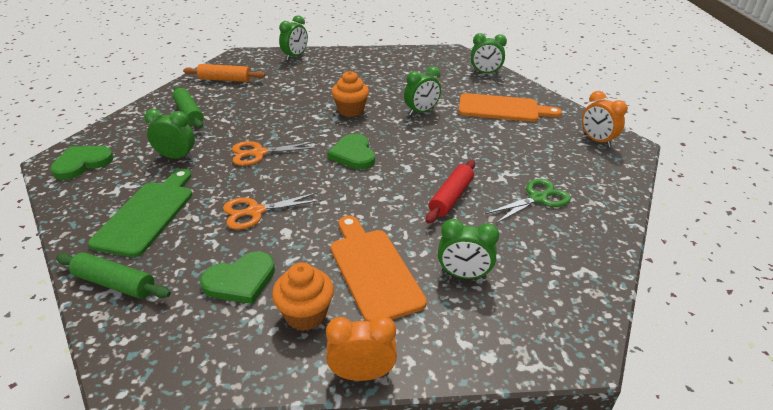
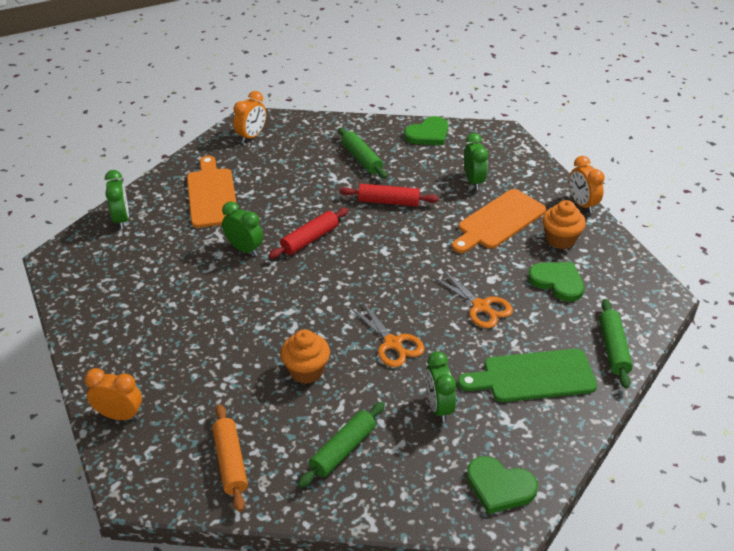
camera: 110 degrees left, 5 degrees up
(295, 56) = (119, 415): green clock -> orange clock
(350, 110) = (266, 303): orange cupcake -> orange cupcake (306, 371)
(353, 154) = (356, 275): green heart -> green heart (428, 134)
(416, 142) = (310, 239): none -> red rolling pin
(538, 198) = (361, 159): green scissors -> green rolling pin

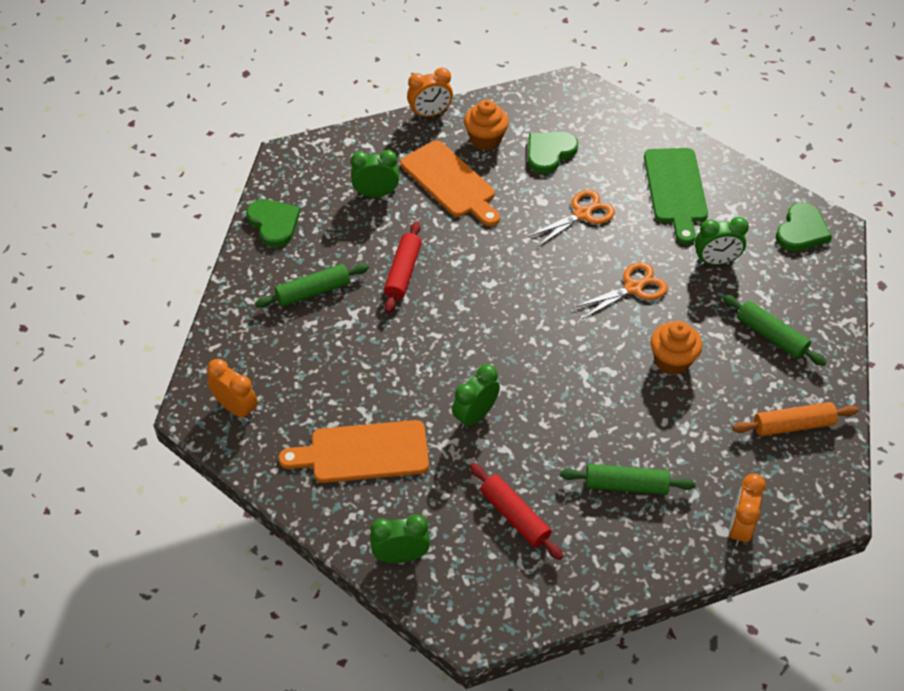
camera: 85 degrees left, 10 degrees up
(310, 239) = (463, 350): red rolling pin -> red rolling pin (515, 516)
(613, 349) = (640, 131): green rolling pin -> green rolling pin (626, 485)

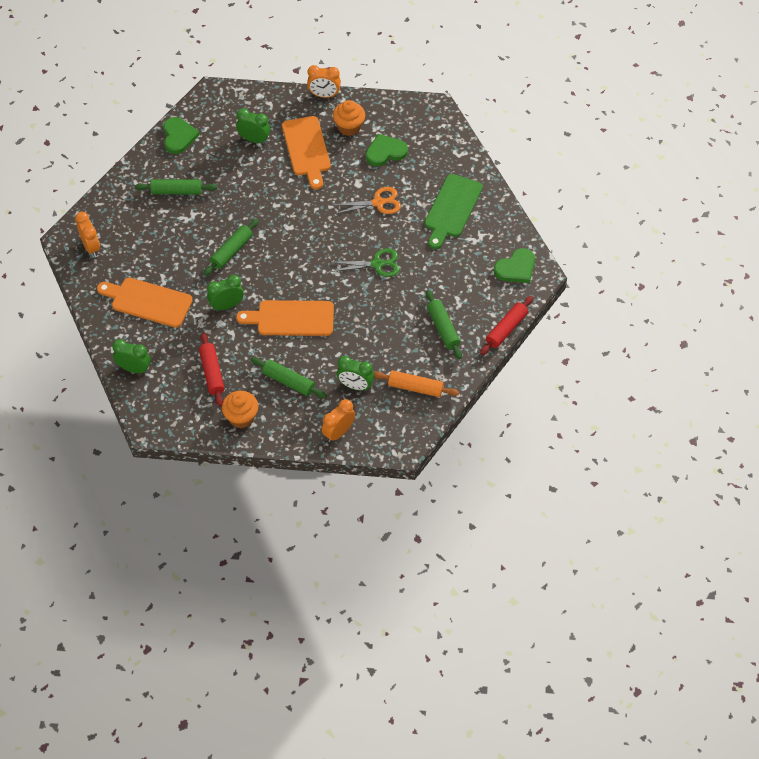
camera: 25 degrees right, 5 degrees up
(403, 273) = (239, 199): red rolling pin -> red rolling pin (506, 329)
(435, 341) = (231, 251): none -> green rolling pin
(572, 398) = (291, 318): none -> orange cutting board
(634, 288) = (377, 264): orange scissors -> green scissors
(672, 361) = (369, 319): orange cupcake -> orange cupcake (241, 417)
(715, 261) = (443, 267): green clock -> green clock (355, 386)

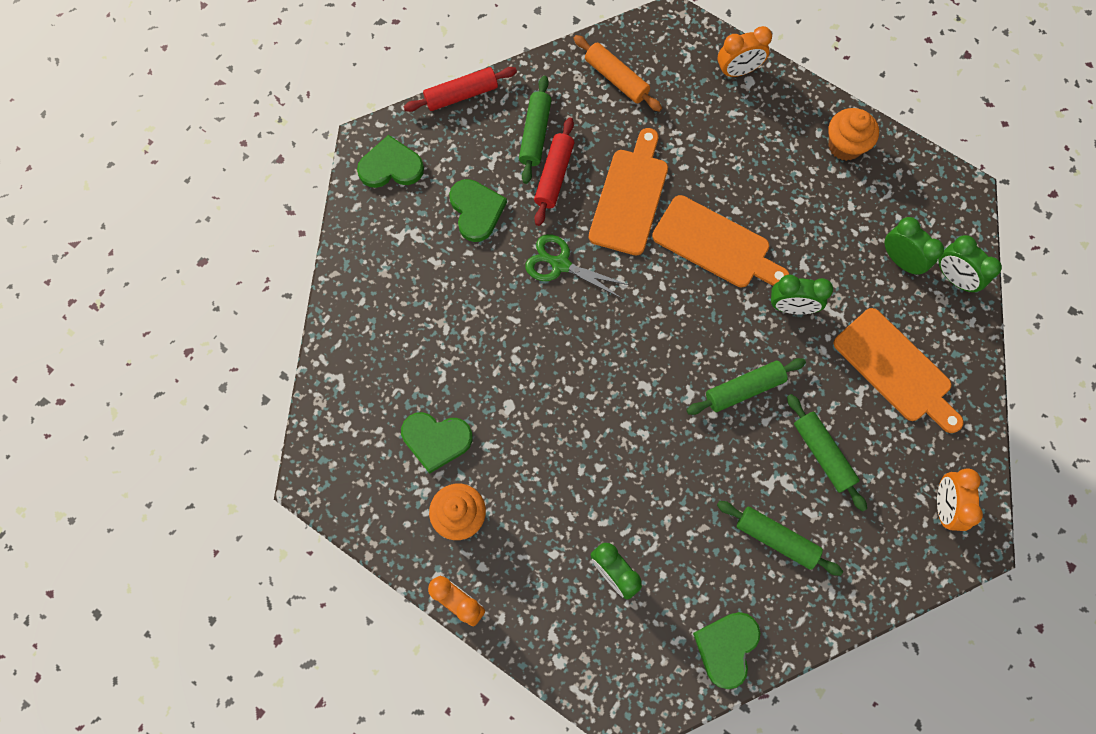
camera: 150 degrees left, 15 degrees up
(212, 373) = (854, 221): red rolling pin -> red rolling pin (554, 176)
(288, 381) = (764, 162): green rolling pin -> green rolling pin (823, 454)
(307, 149) = (545, 510): orange cutting board -> orange cutting board (630, 197)
(355, 386) = (686, 116): green clock -> green clock (900, 260)
(378, 203) = (500, 358): orange scissors -> none
(447, 269) = (476, 210): none -> green heart
(452, 209) = (409, 295): green cutting board -> none

